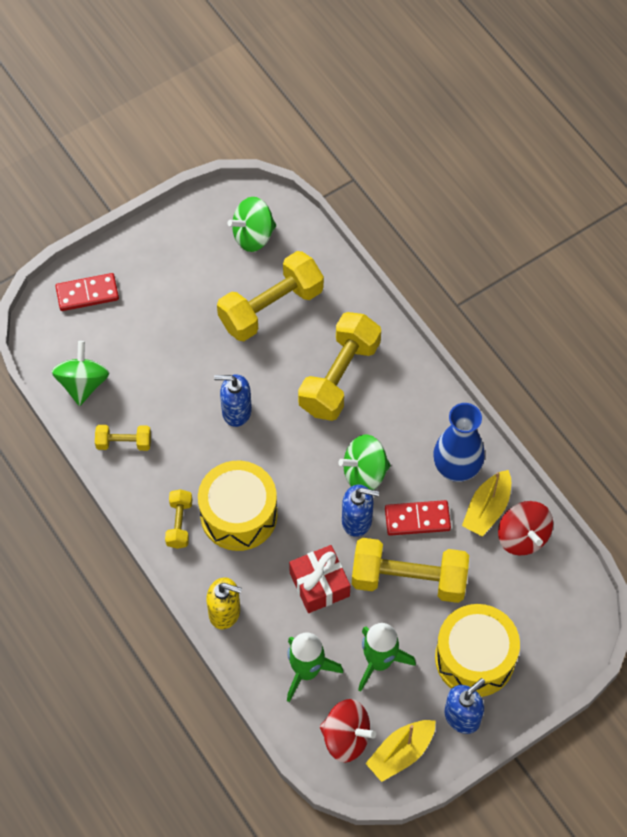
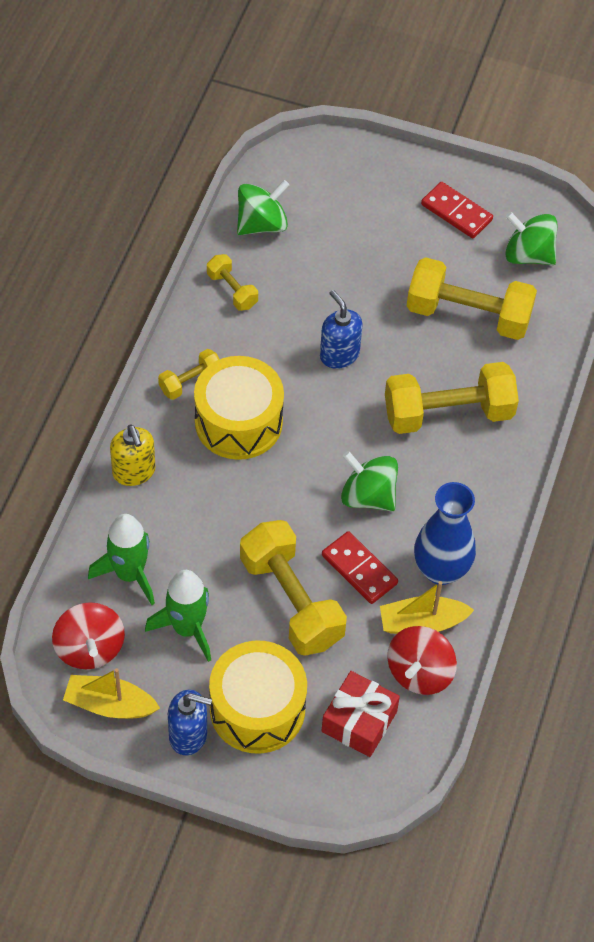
camera: 50 degrees right, 5 degrees down
(87, 293) = (351, 171): red domino -> red domino (456, 212)
(319, 584) = (224, 530): red gift -> red gift (359, 721)
(357, 520) = (315, 520): blue soap dispenser -> none

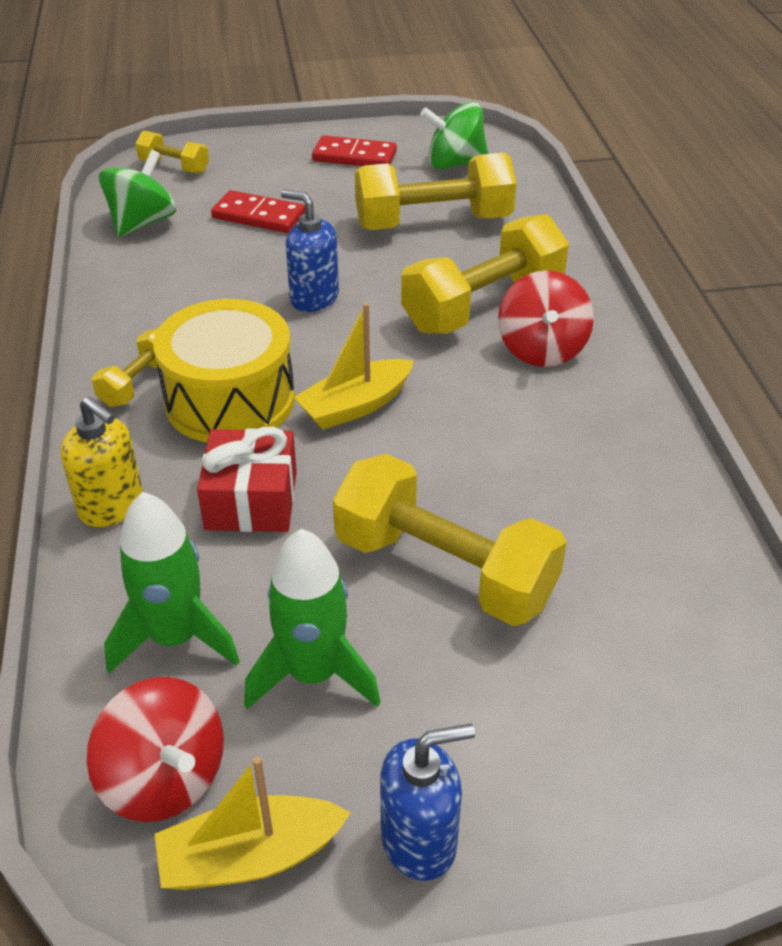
camera: 25 degrees left, 15 degrees down
(232, 290) = (141, 285): yellow dumbbell -> yellow dumbbell (174, 167)
(257, 709) = (502, 741): yellow drum -> none
(359, 569) = (507, 494): red domino -> red domino (259, 216)
(359, 721) = (664, 685): red gift -> red gift (251, 500)
(368, 496) = (454, 414): green spinning top -> none
(419, 672) = (688, 581): red spinning top -> red spinning top (541, 349)
(422, 623) = (639, 521): yellow boat -> yellow boat (355, 406)
(441, 570) = (609, 454): blue vase -> none

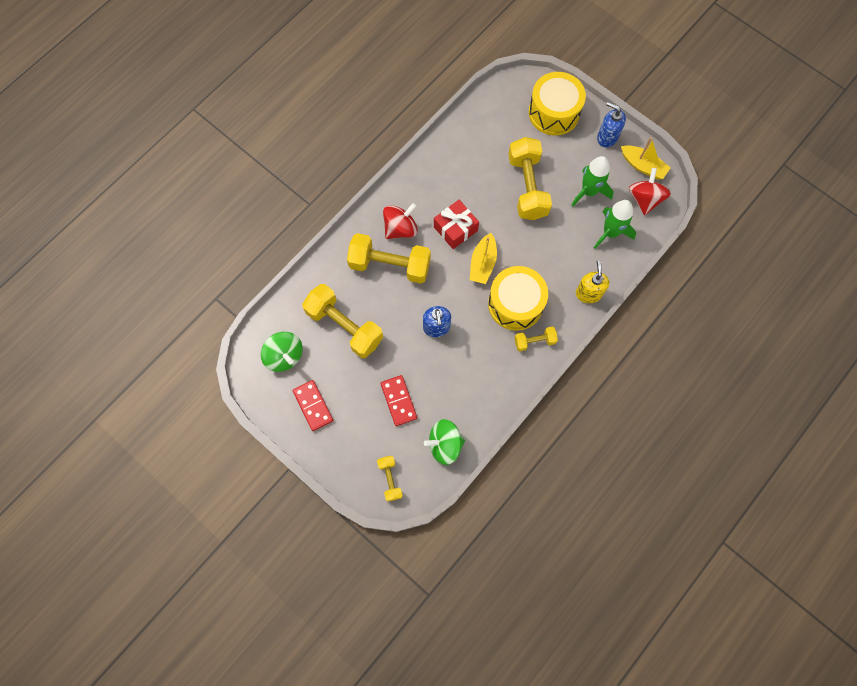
camera: 130 degrees left, 30 degrees up
(251, 500) = (550, 257): red gift -> red gift (455, 229)
(355, 406) = (482, 263): yellow boat -> yellow boat turned 90 degrees clockwise
(608, 770) = (554, 112): none -> yellow drum

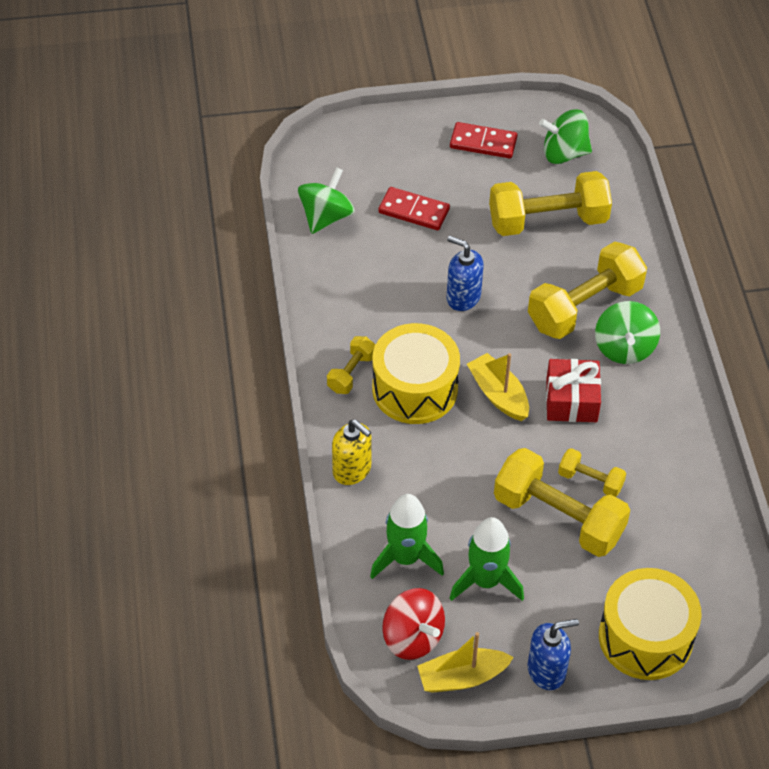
camera: 130 degrees right, 20 degrees down
(390, 479) = (340, 153): yellow dumbbell -> yellow dumbbell (590, 480)
(400, 228) = (624, 348): red spinning top -> green spinning top

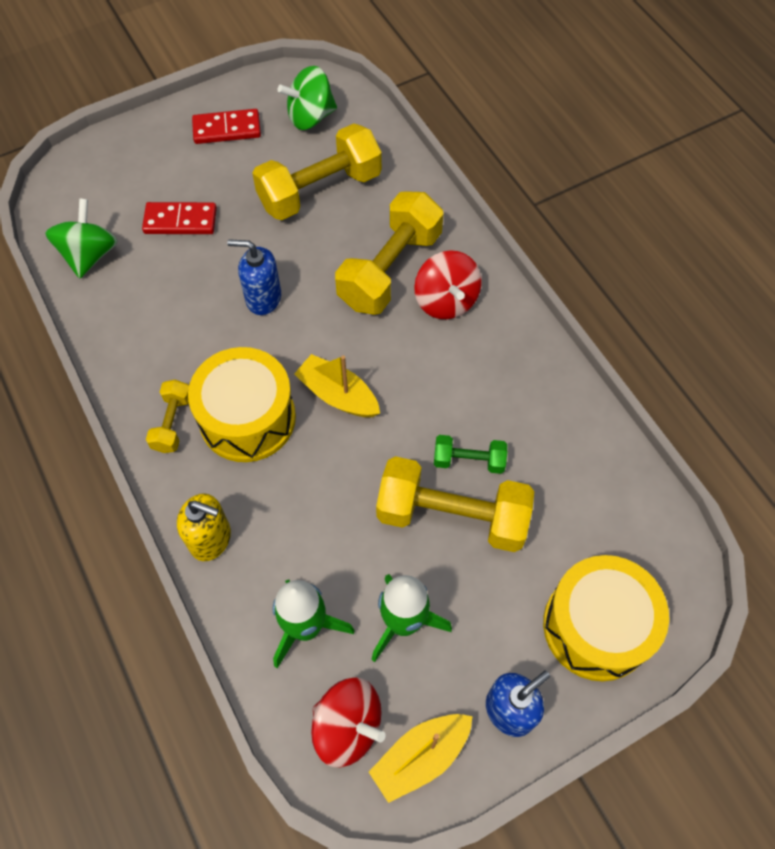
camera: 20 degrees left, 10 degrees up
(571, 400) = (415, 376): red gift -> none
(590, 480) = (468, 460): yellow dumbbell -> green dumbbell
(624, 348) = (446, 301): green spinning top -> red spinning top

